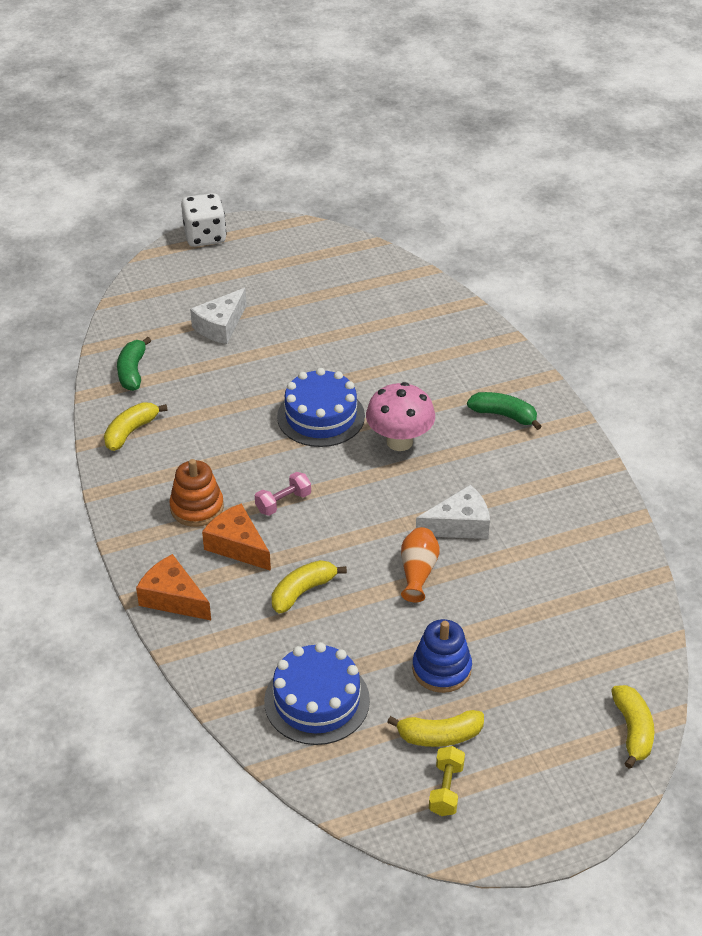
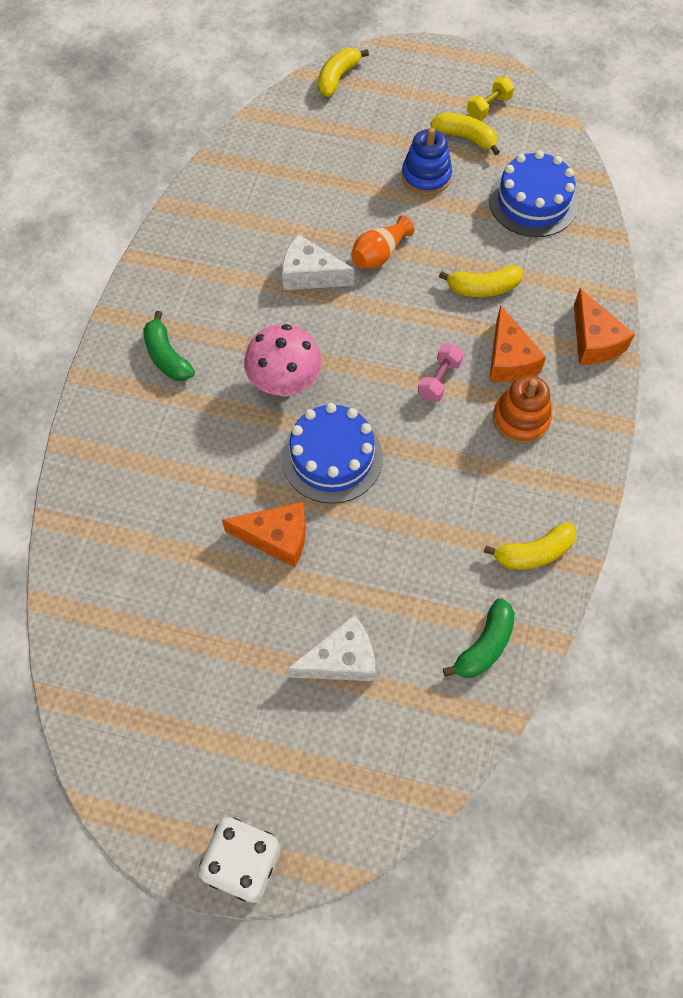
camera: 145 degrees left, 20 degrees up
(283, 502) = (439, 380): pink dumbbell -> pink dumbbell turned 60 degrees counterclockwise
(316, 359) = (276, 537): none -> orange cheese

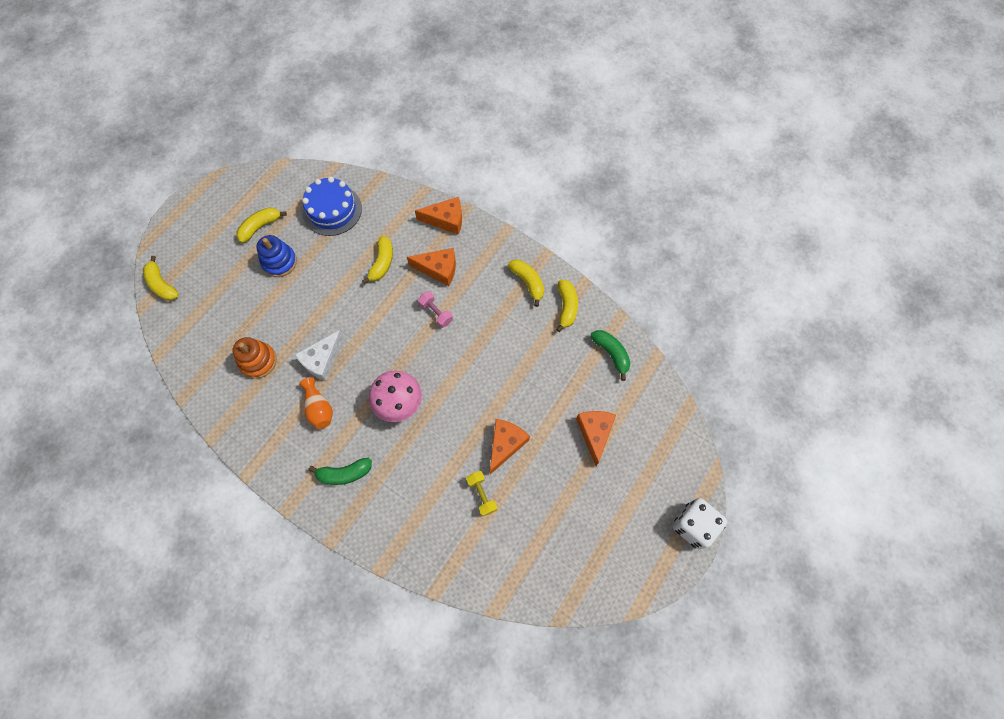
camera: 70 degrees left, 5 degrees up
(332, 457) = (464, 393): blue cake -> none
(341, 659) = (594, 433): white cheese -> orange cheese
(379, 254) = (327, 312): orange vase -> orange vase (319, 408)
(488, 107) = (242, 203): yellow dumbbell -> yellow dumbbell (482, 495)
(520, 419) = (481, 279): orange stacking toy -> orange stacking toy (258, 361)
(548, 484) = (528, 282): none -> yellow banana

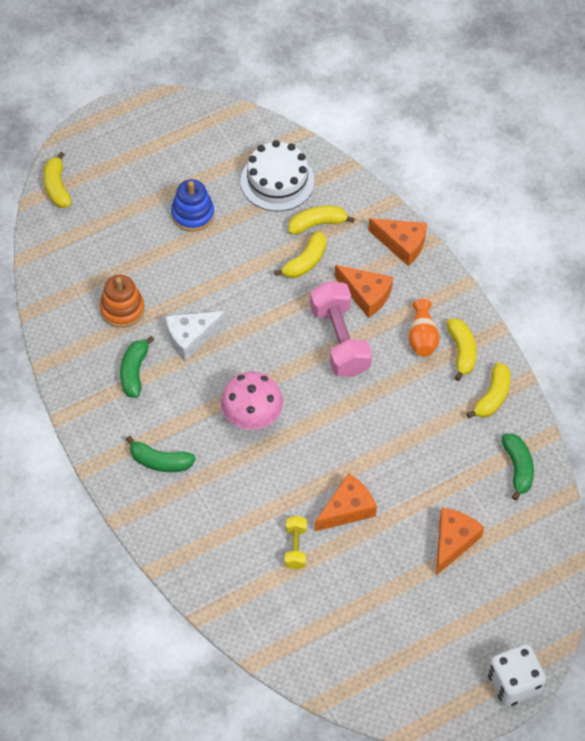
camera: 25 degrees right, 10 degrees down
(260, 227) = (189, 167): yellow banana -> yellow banana (317, 224)
(290, 408) = (134, 372): none -> green banana
(319, 408) = (164, 385): orange vase -> orange vase (422, 337)
(332, 210) = (277, 181): blue cake -> white cake
(436, 313) = (339, 340): pink dumbbell -> pink dumbbell, size x1.99

